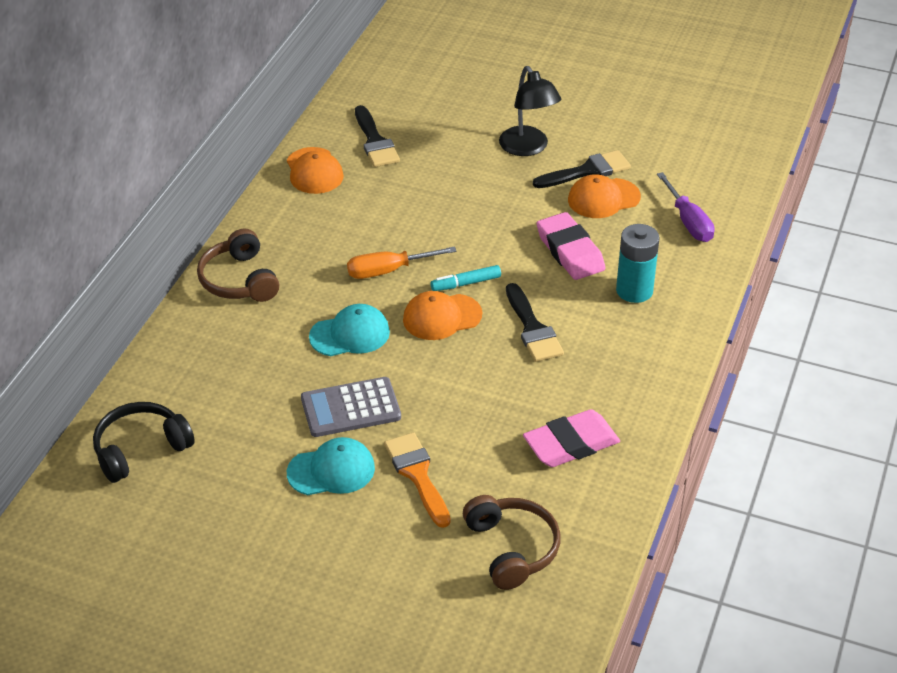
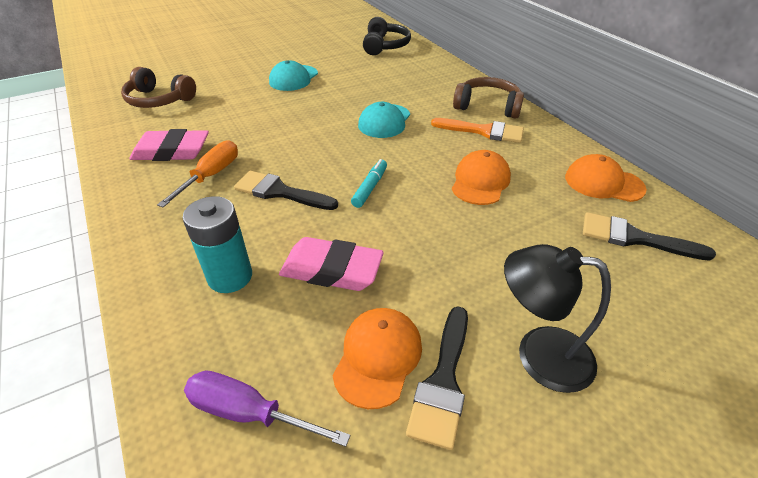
camera: 130 degrees right, 0 degrees up
(351, 408) = (325, 98): grey calculator -> none
(388, 271) = (429, 161): orange screwdriver -> orange screwdriver (211, 176)
(417, 475) = (248, 97): orange brush -> orange brush (484, 131)
(442, 317) = (350, 160): orange cap -> orange cap (480, 181)
(571, 444) = (171, 151): pink eraser -> pink eraser turned 75 degrees clockwise

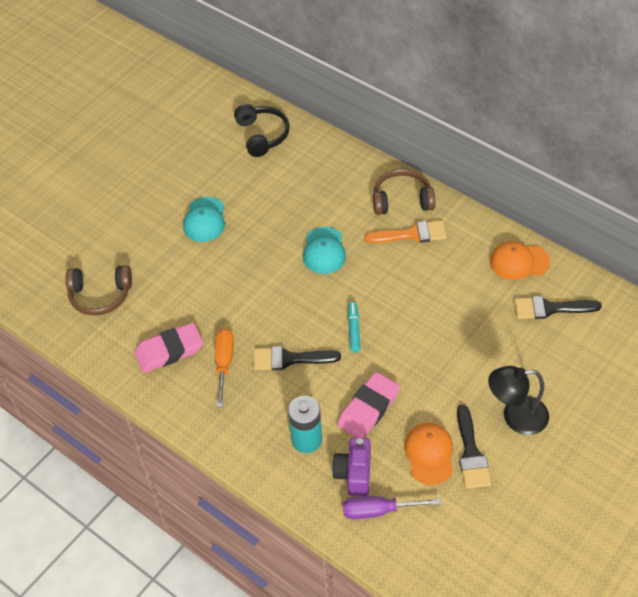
camera: 20 degrees left, 10 degrees up
(254, 342) = (354, 474): none -> purple camera
(331, 269) = (368, 409): pink eraser -> pink eraser turned 45 degrees counterclockwise
(480, 181) = (431, 293): orange cap -> none

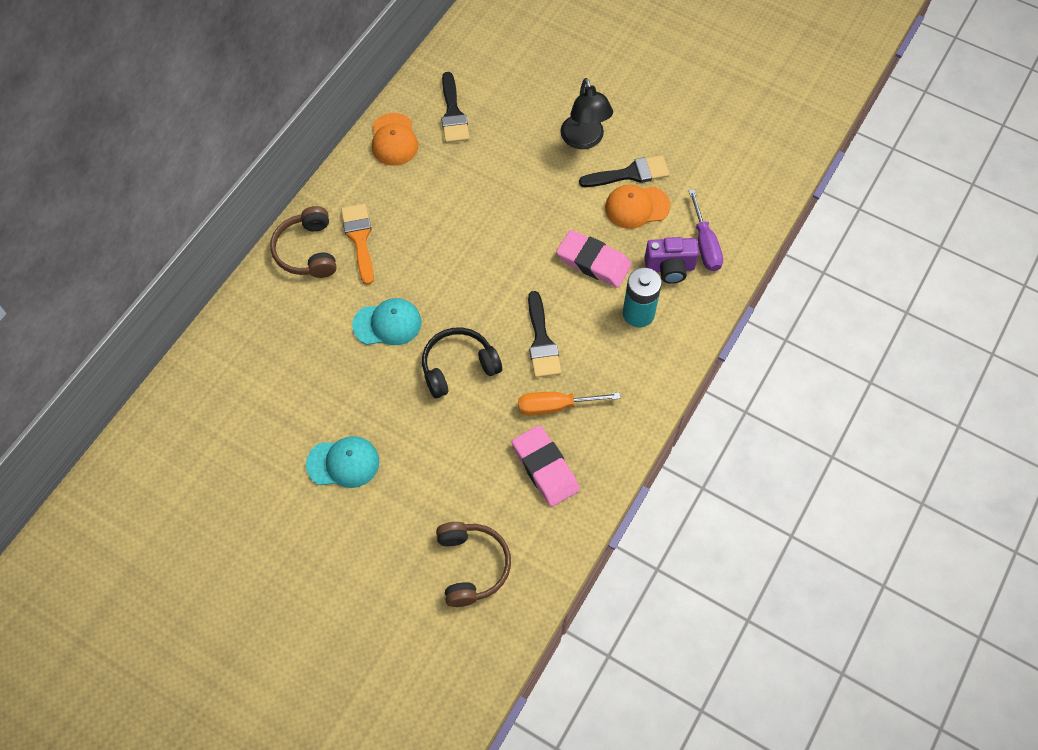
camera: 100 degrees left, 10 degrees up
(262, 135) = (195, 416): black headphones -> black headphones (458, 367)
(353, 329) = (496, 284): turquoise marker -> none

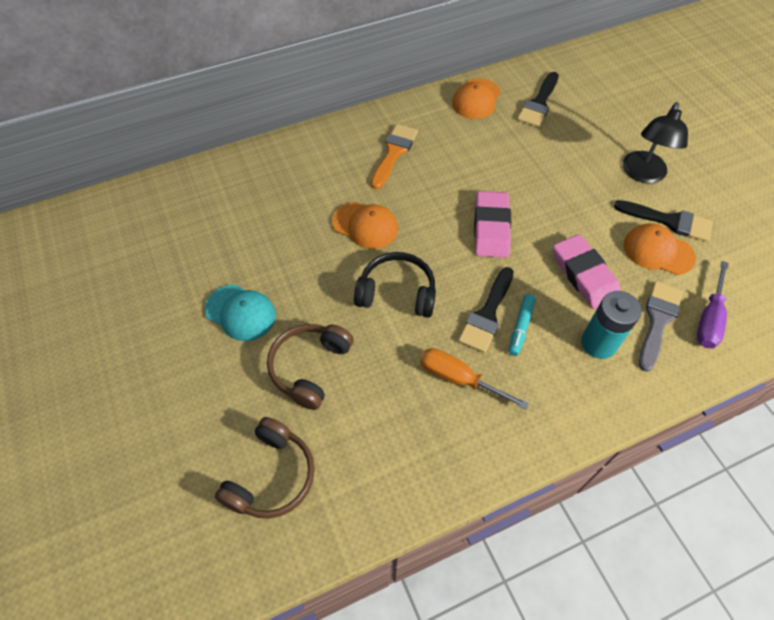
camera: 35 degrees right, 5 degrees down
(307, 251) = (347, 141): brown headphones -> brown headphones (310, 367)
(387, 324) = (365, 225): turquoise cap -> orange cap
(545, 468) = (408, 429): pink eraser -> pink eraser (491, 228)
(574, 336) = (520, 327): none -> turquoise marker
(670, 268) = (658, 320): purple camera -> grey brush

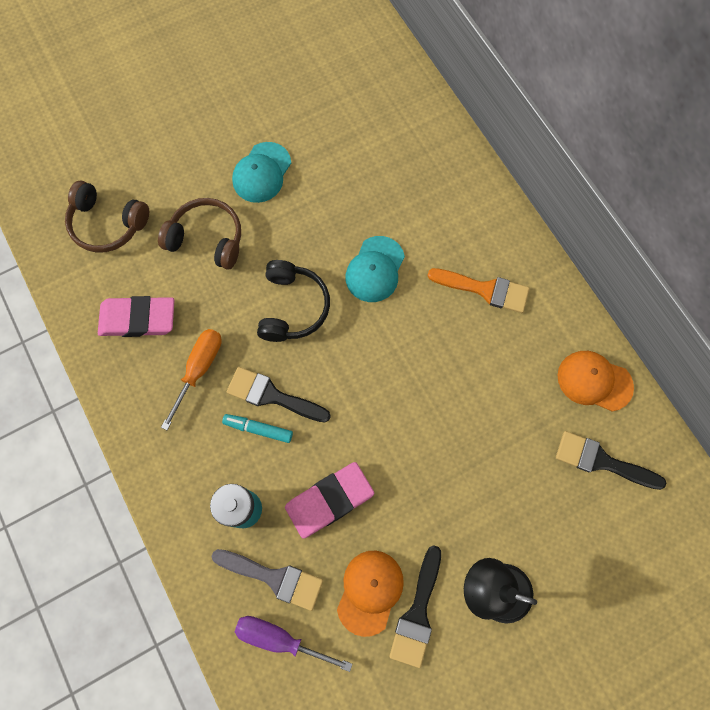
camera: 85 degrees right, 15 degrees up
(365, 225) = (375, 269): orange cap -> turquoise cap
(491, 228) = (385, 400): pink eraser -> pink eraser (138, 319)

